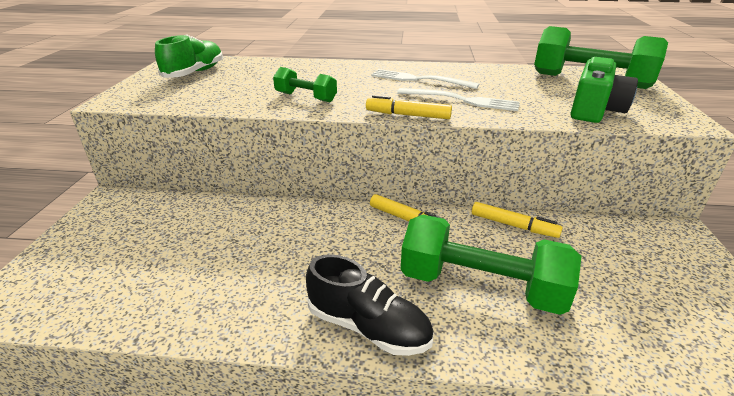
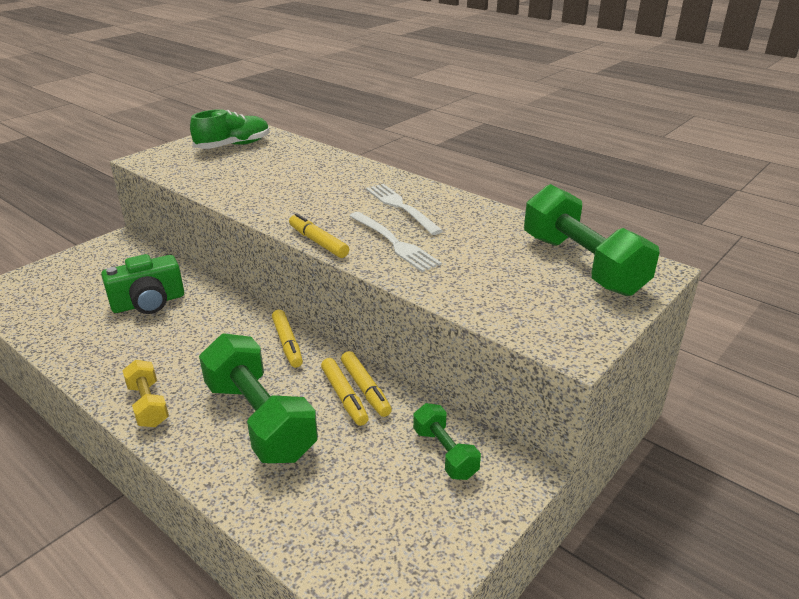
camera: 35 degrees right, 0 degrees up
(306, 97) = (272, 197): green dumbbell -> green dumbbell (445, 453)
(368, 327) = (148, 405): black shoe -> yellow dumbbell
(509, 237) = (344, 396): none -> yellow marker
(594, 110) = (501, 298): green camera -> green camera (149, 303)

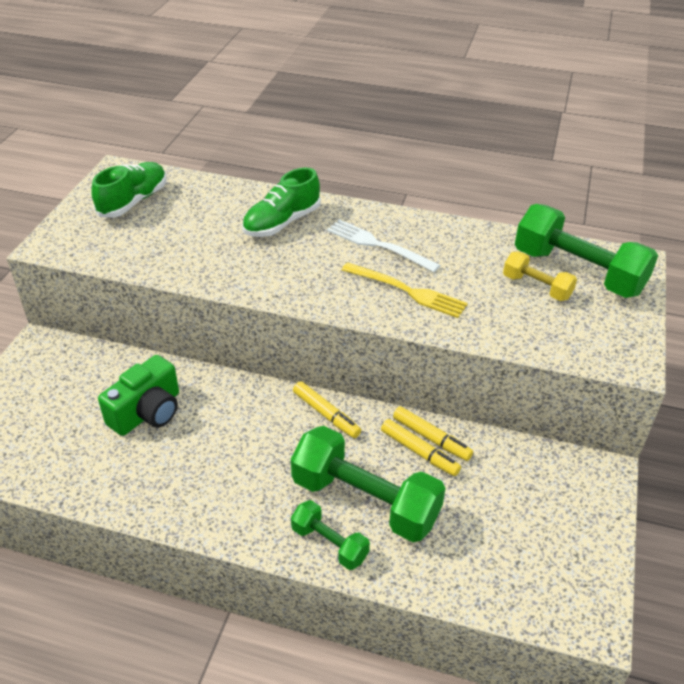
camera: 25 degrees left, 10 degrees up
(148, 405) = (250, 523): yellow dumbbell -> yellow dumbbell (536, 287)
(318, 242) = (338, 310): yellow marker -> none
(333, 178) = (282, 223): none -> green shoe
(395, 243) = (408, 291): white fork -> yellow fork
(445, 453) = (537, 476): green dumbbell -> green dumbbell (329, 544)

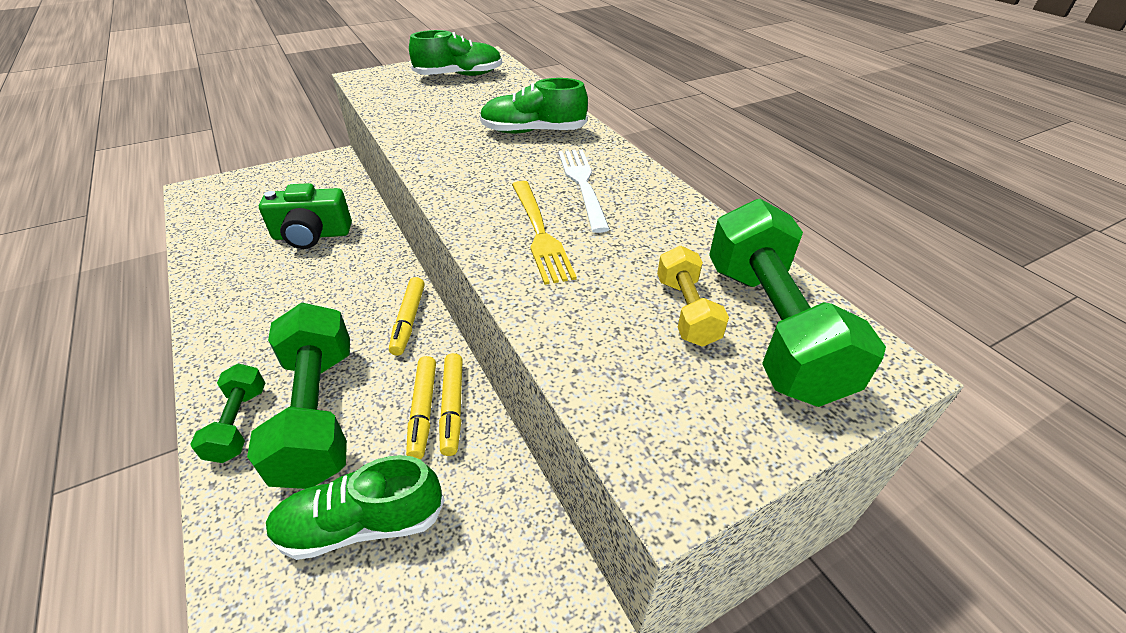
camera: 45 degrees right, 0 degrees up
(477, 522) = (361, 524): none -> green shoe

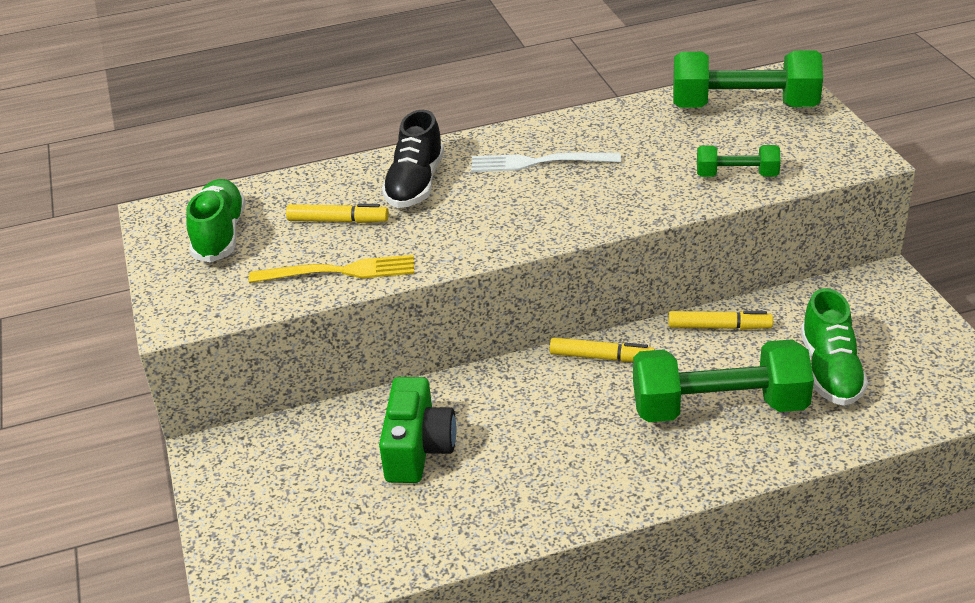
camera: 75 degrees left, 5 degrees down
(239, 423) = (727, 457): green dumbbell -> green dumbbell (736, 175)
(423, 410) = (721, 343): yellow marker -> yellow marker (337, 221)
(533, 131) = (415, 184): green shoe -> black shoe
(540, 234) = (616, 188): yellow fork -> yellow fork (341, 271)
(686, 311) = (724, 134): yellow dumbbell -> none

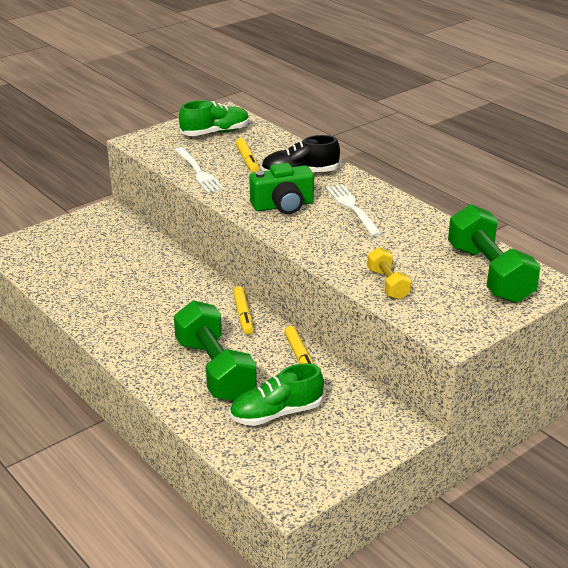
camera: 65 degrees right, 5 degrees down
(341, 271) = (199, 172): yellow fork -> white fork
(418, 449) = (132, 270): green camera -> green camera (283, 206)
(736, 175) = (388, 284): green dumbbell -> yellow dumbbell

